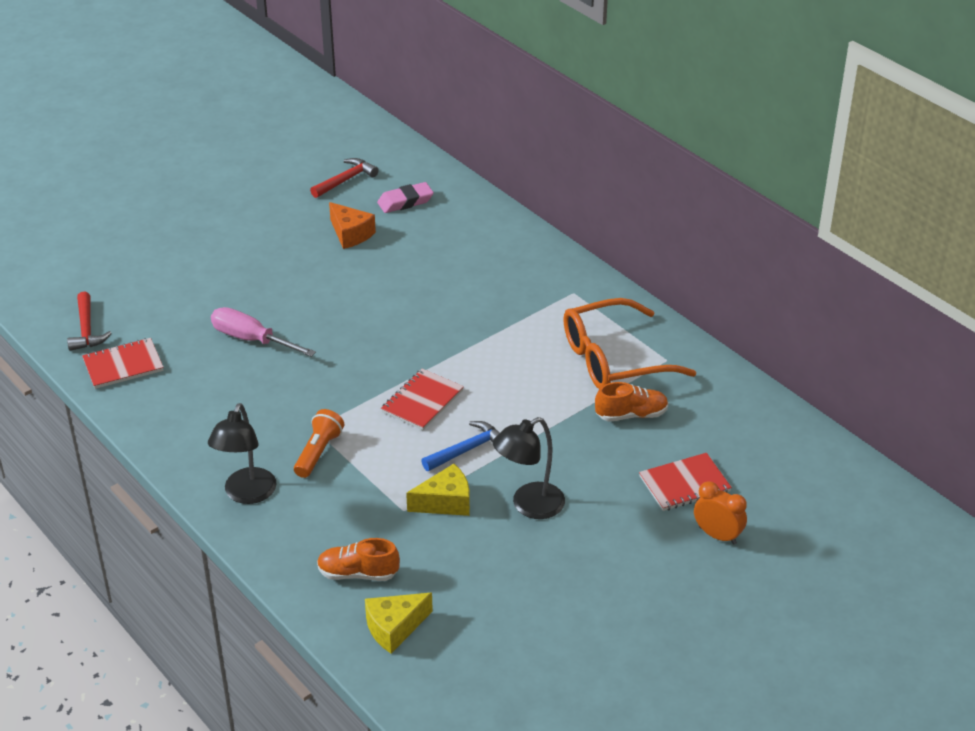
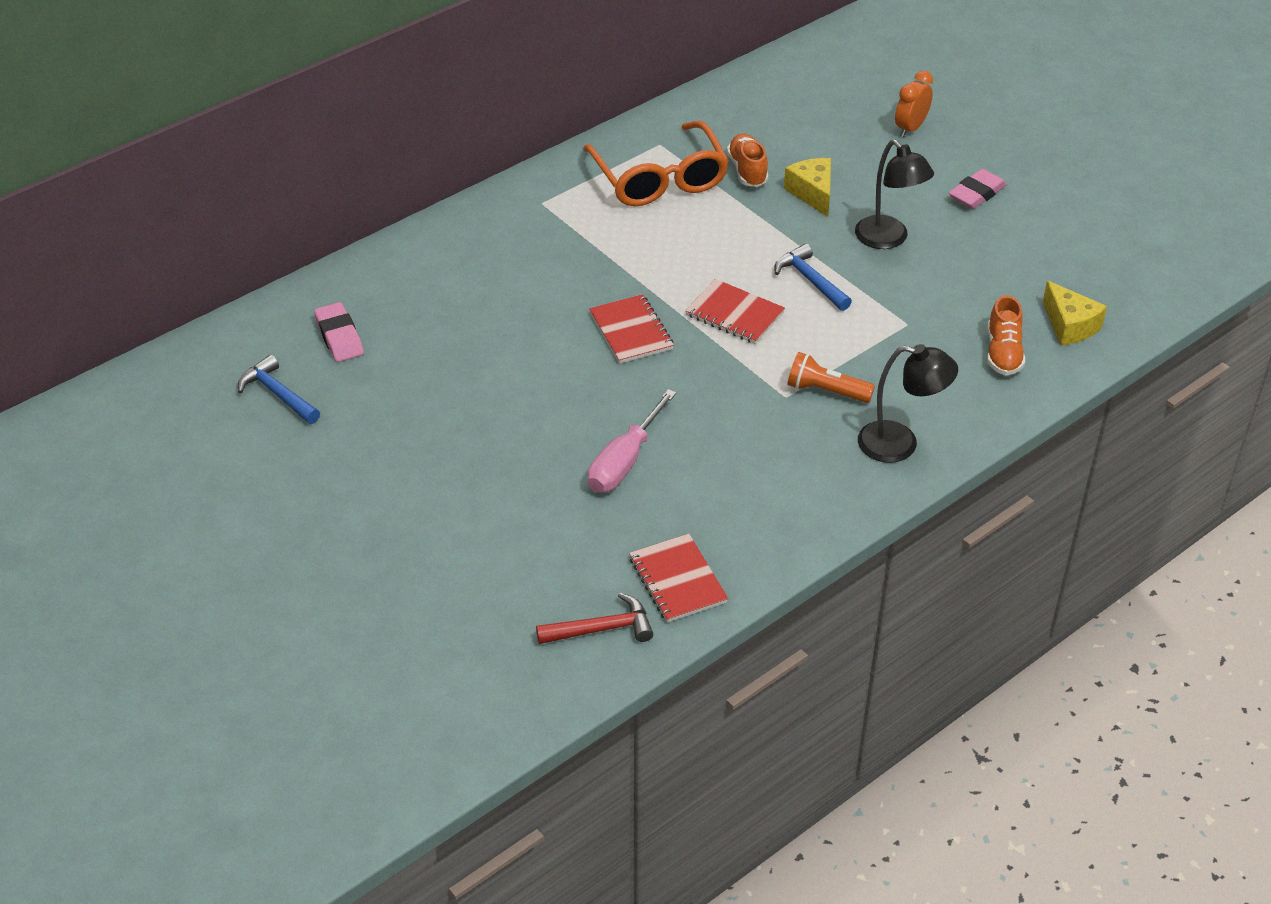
camera: 90 degrees left, 5 degrees up
(345, 180) = (278, 394): red hammer -> blue hammer
(350, 234) = (406, 384): orange cheese -> none
(445, 502) = (892, 295): yellow cheese -> yellow cheese (812, 193)
(607, 578) = (976, 193): none -> pink eraser
(684, 484) = (845, 143): red notebook -> red notebook (631, 331)

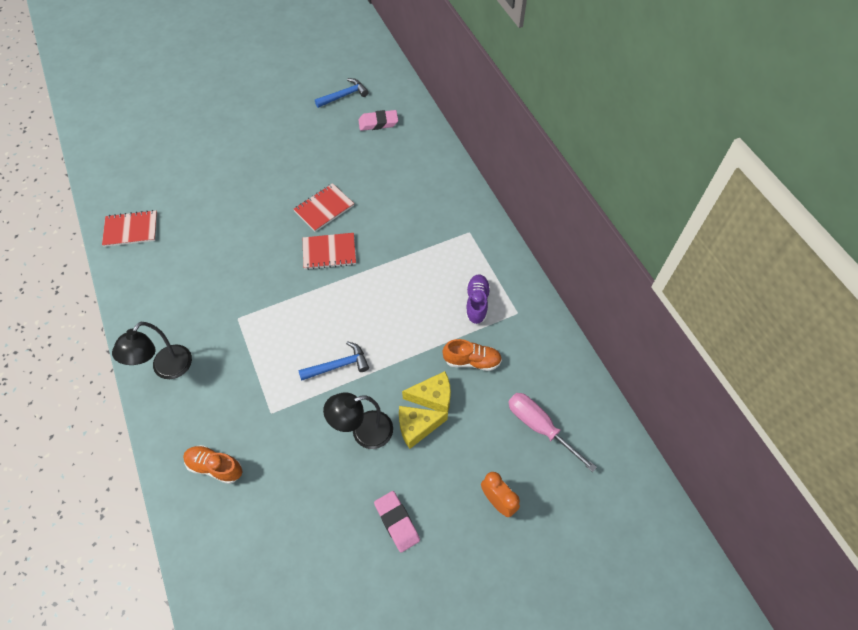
camera: 105 degrees right, 15 degrees up
(601, 629) = (120, 192): red hammer -> none
(625, 461) = (226, 226): pink screwdriver -> pink screwdriver (540, 427)
(659, 179) = (477, 303): orange glasses -> purple shoe
(734, 314) = (322, 311): red notebook -> red notebook (324, 208)
(826, 391) = (231, 342): orange flashlight -> none
(1069, 326) = (221, 529): yellow cheese -> yellow cheese (417, 427)

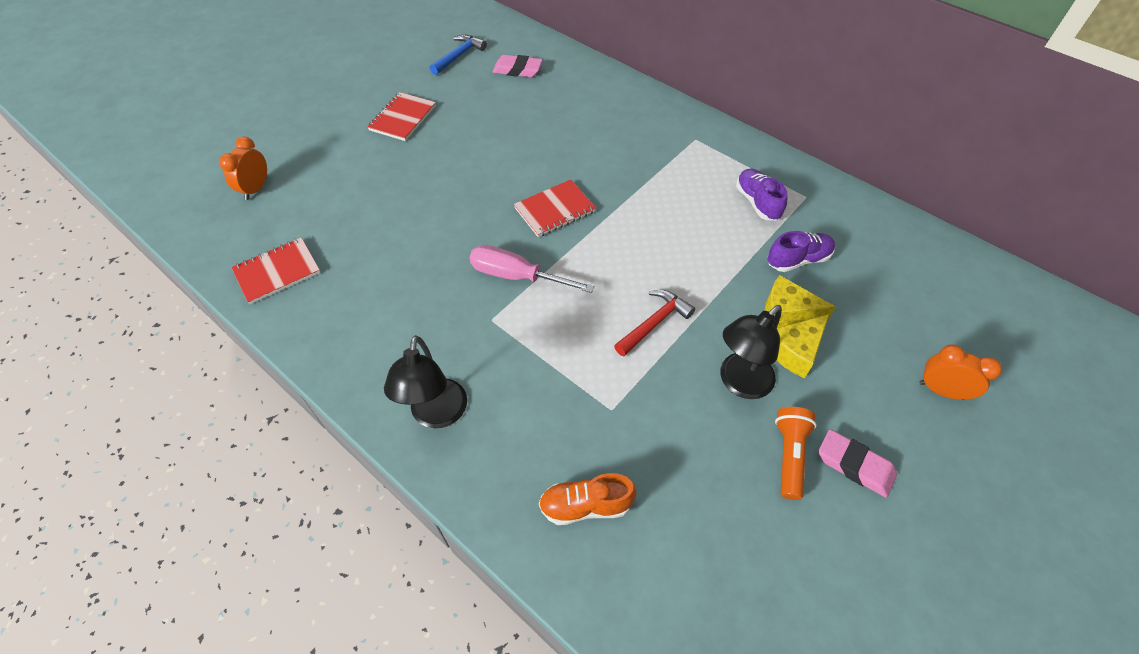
camera: 25 degrees left, 5 degrees down
(151, 161) = (256, 189): none -> orange clock
(324, 208) = (516, 169): red notebook -> red notebook (402, 118)
(338, 365) = (654, 323): blue hammer -> red hammer
(360, 495) = (789, 455): none -> orange flashlight
(378, 123) = (517, 70): pink eraser -> pink eraser turned 45 degrees clockwise
(433, 397) = (786, 313): yellow cheese -> yellow cheese turned 135 degrees counterclockwise
(472, 361) = (798, 260): orange shoe -> purple shoe
(540, 427) = (920, 297): pink screwdriver -> pink screwdriver (517, 276)

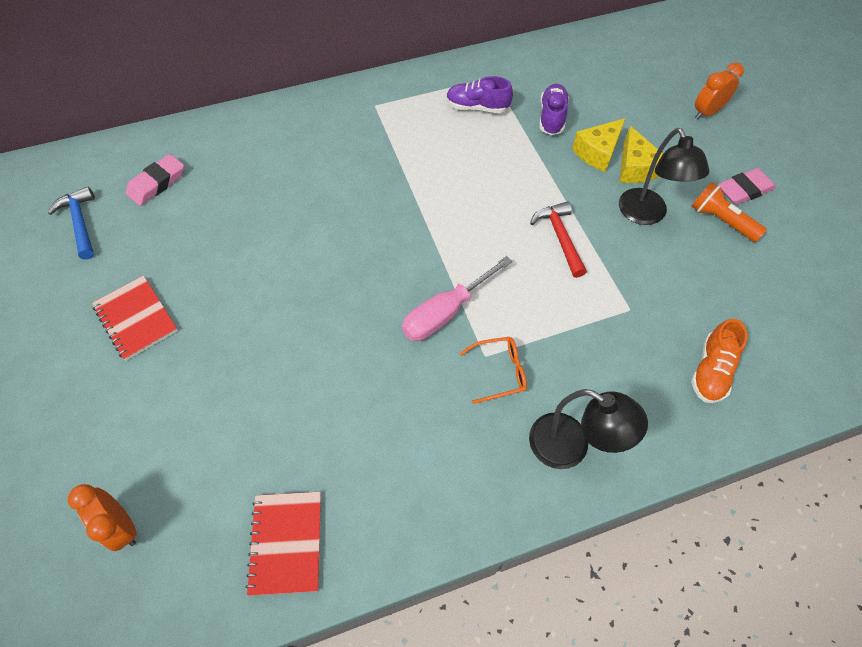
camera: 60 degrees left, 5 degrees up
(482, 336) = (500, 372): none -> orange glasses
(555, 210) = (384, 245): red notebook -> none

